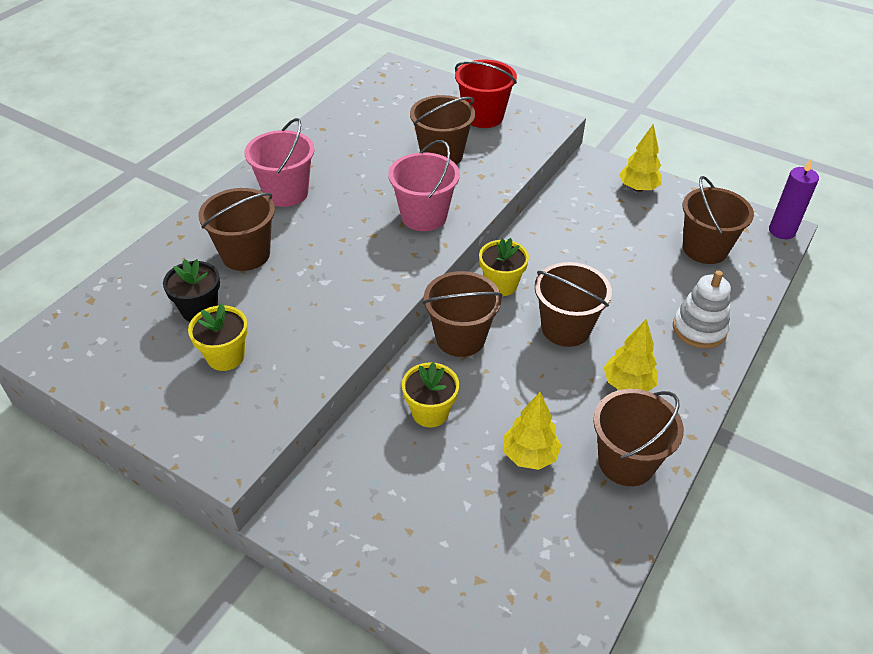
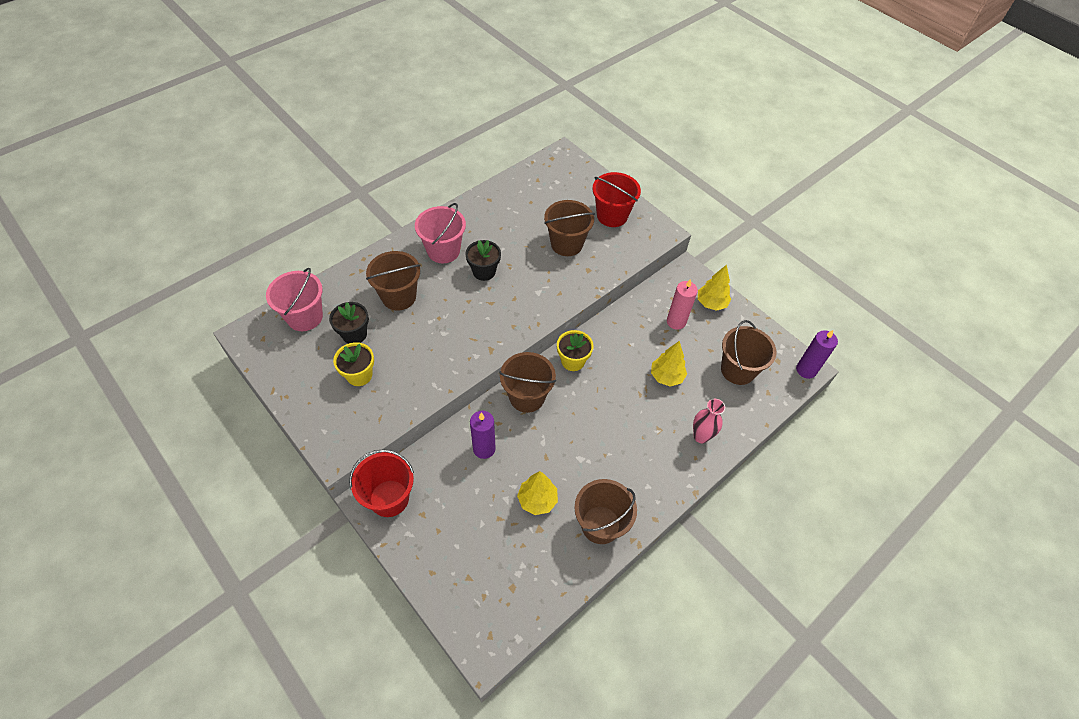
camera: 15 degrees right, 10 degrees up
(321, 508) = (389, 498): none -> red bucket
(349, 204) = (484, 271): none -> black flower pot
(424, 216) = (532, 295): pink bucket -> pink bucket (305, 317)
(430, 412) = (484, 448): yellow flower pot -> purple candle
(566, 328) = (604, 409): brown bucket -> none
(607, 215) = (676, 322): none -> pink candle
(628, 384) = (628, 466): yellow tree -> yellow tree (666, 376)
(699, 329) = (701, 436): white stacking toy -> pink vase

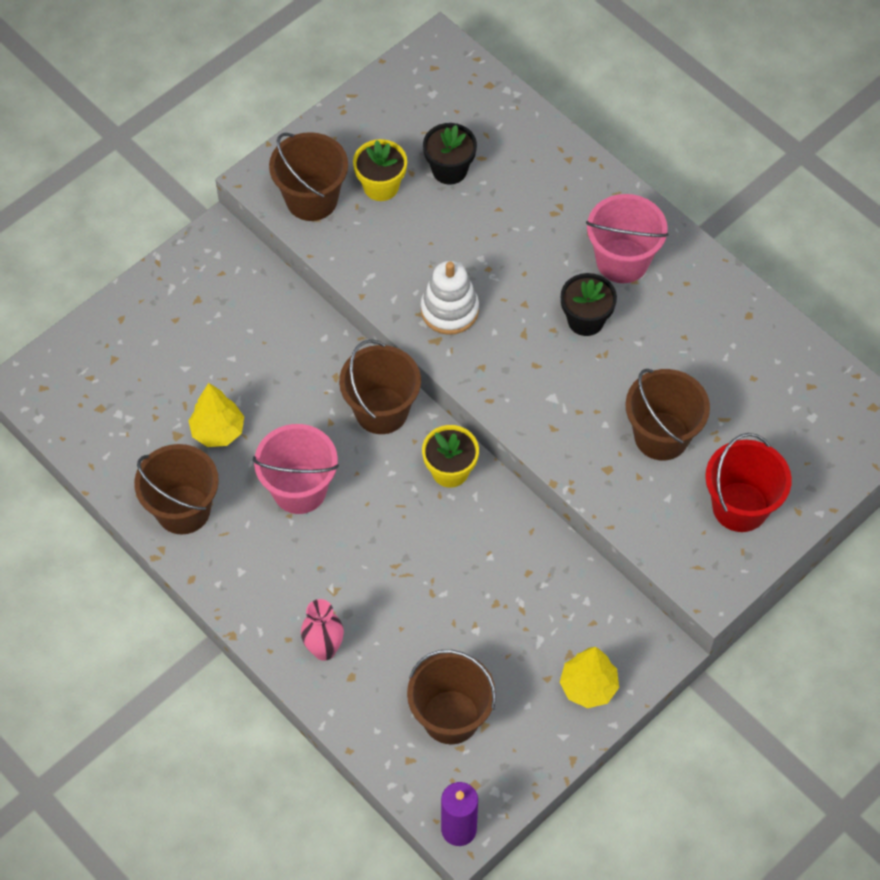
camera: 90 degrees right, 5 degrees up
(305, 317) = (475, 107): pink bucket -> pink bucket (299, 489)
(389, 498) = (219, 260): red bucket -> none
(399, 296) = (523, 214): brown bucket -> brown bucket (311, 199)
(468, 340) = (449, 310): none -> white stacking toy
(484, 448) = (294, 362): purple candle -> none
(666, 376) = (430, 606): yellow tree -> none
(676, 322) = (542, 626): pink candle -> none

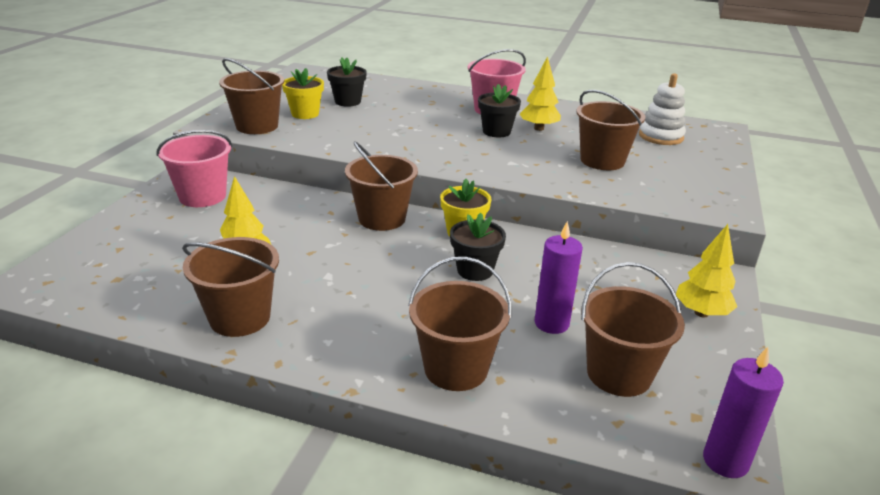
camera: 30 degrees left, 30 degrees down
(299, 489) = (346, 275): pink bucket -> pink bucket (202, 196)
(324, 649) = (456, 368): pink vase -> brown bucket
(421, 535) = (475, 270): none -> black flower pot
(440, 636) = (551, 323): none -> purple candle
(449, 310) = (400, 146): white stacking toy -> white stacking toy (660, 136)
(644, 332) = (539, 128): none -> yellow tree
(740, 507) = (691, 175): red bucket -> none

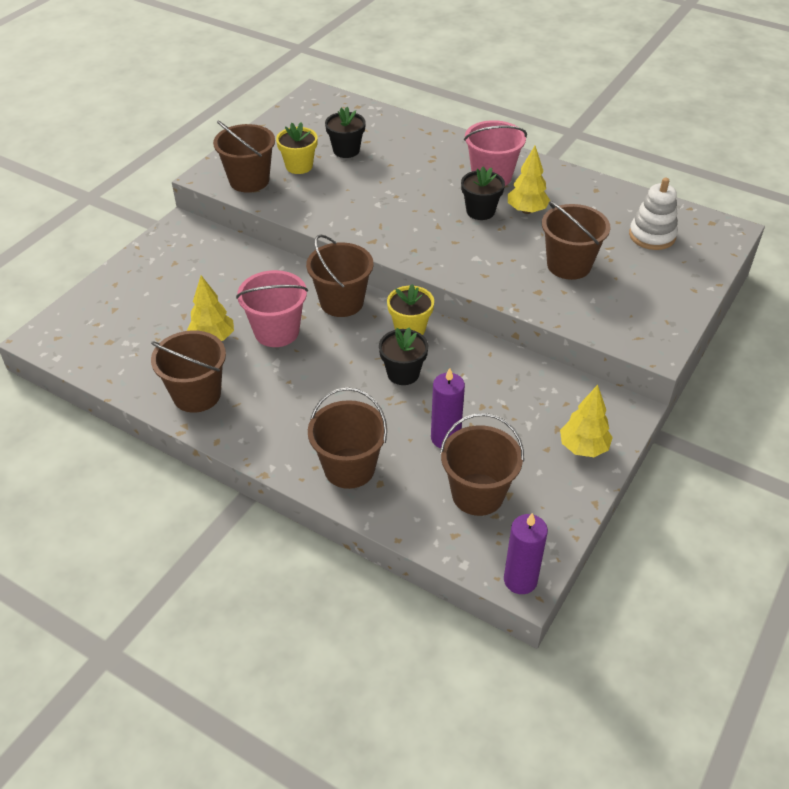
camera: 15 degrees right, 15 degrees up
(202, 196) = (190, 255): pink bucket -> pink bucket (276, 331)

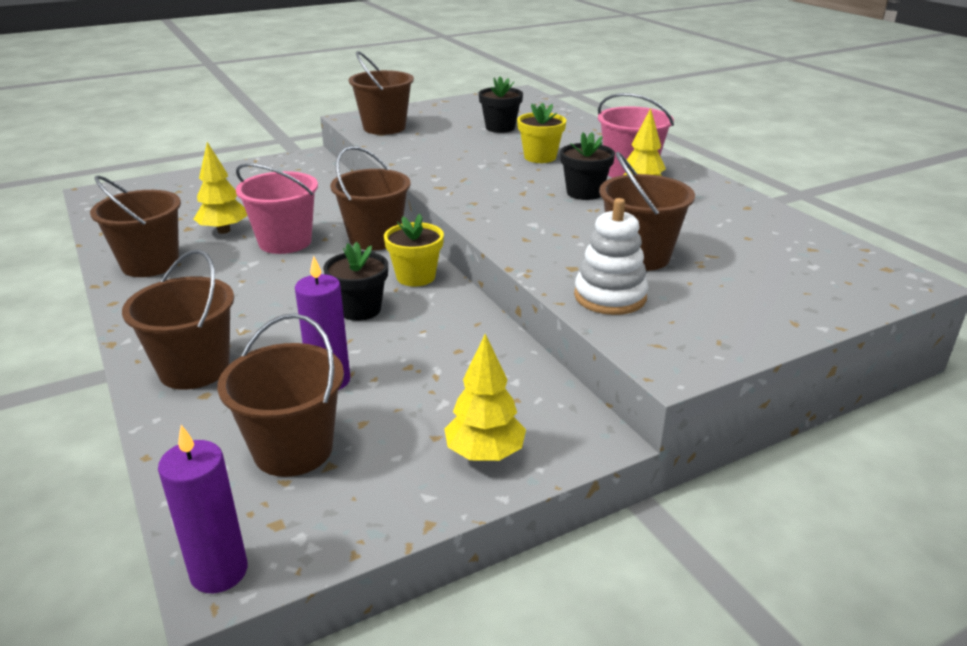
camera: 30 degrees right, 15 degrees down
(299, 166) = (442, 128): yellow flower pot -> yellow flower pot (540, 157)
(652, 236) = (783, 259): white stacking toy -> white stacking toy (610, 297)

